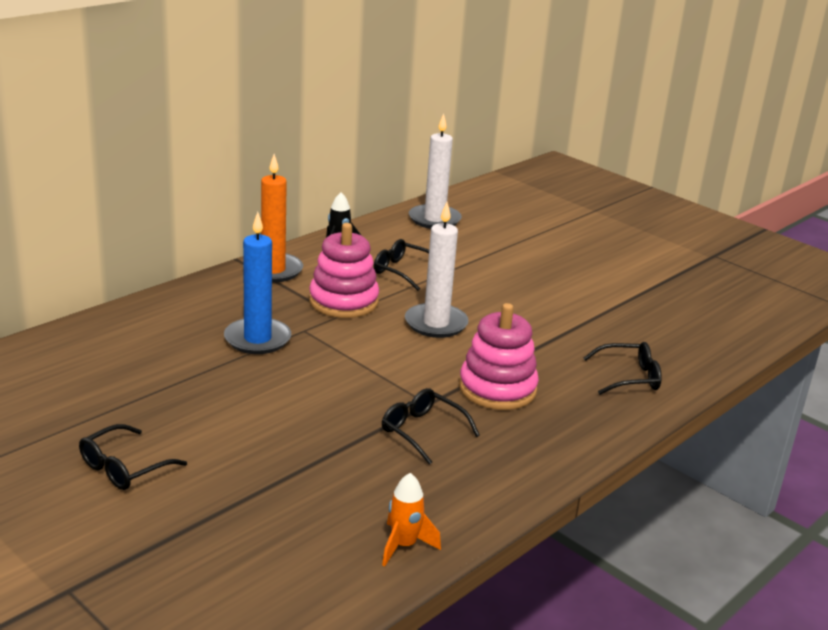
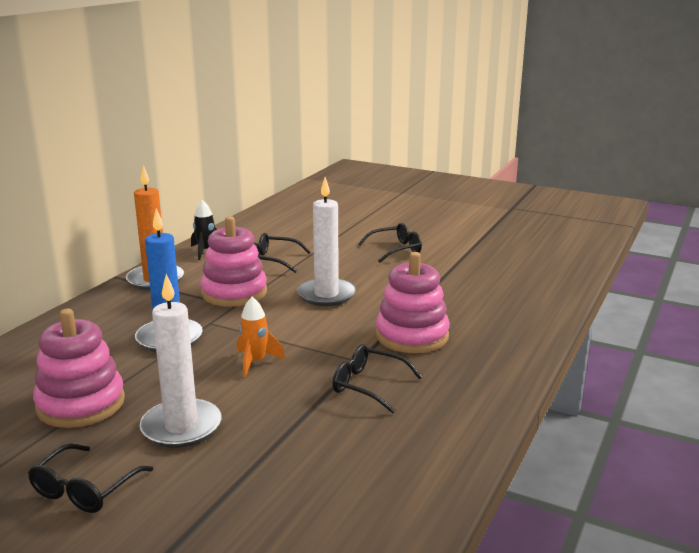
camera: 15 degrees left, 5 degrees down
(151, 388) = (81, 404): none -> pink stacking toy
(404, 546) = (415, 495): orange rocket -> orange rocket (255, 362)
(434, 219) = (277, 218): white candle -> white candle (181, 427)
(629, 377) = (513, 305): black glasses -> black glasses (396, 250)

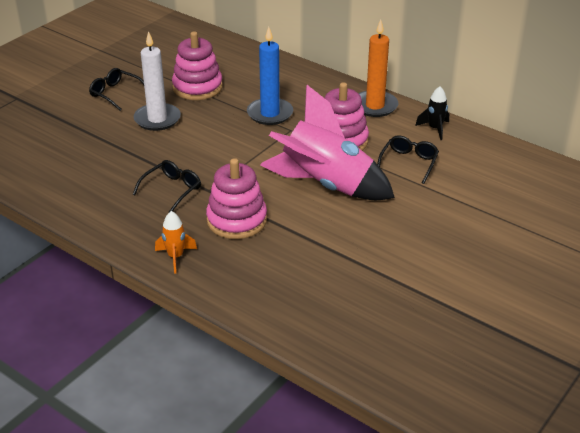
camera: 100 degrees right, 15 degrees up
(255, 362) = (223, 146): orange rocket -> orange rocket (175, 257)
(326, 295) = (326, 185): white candle -> pink rocket
(396, 250) = (428, 239): black glasses -> none

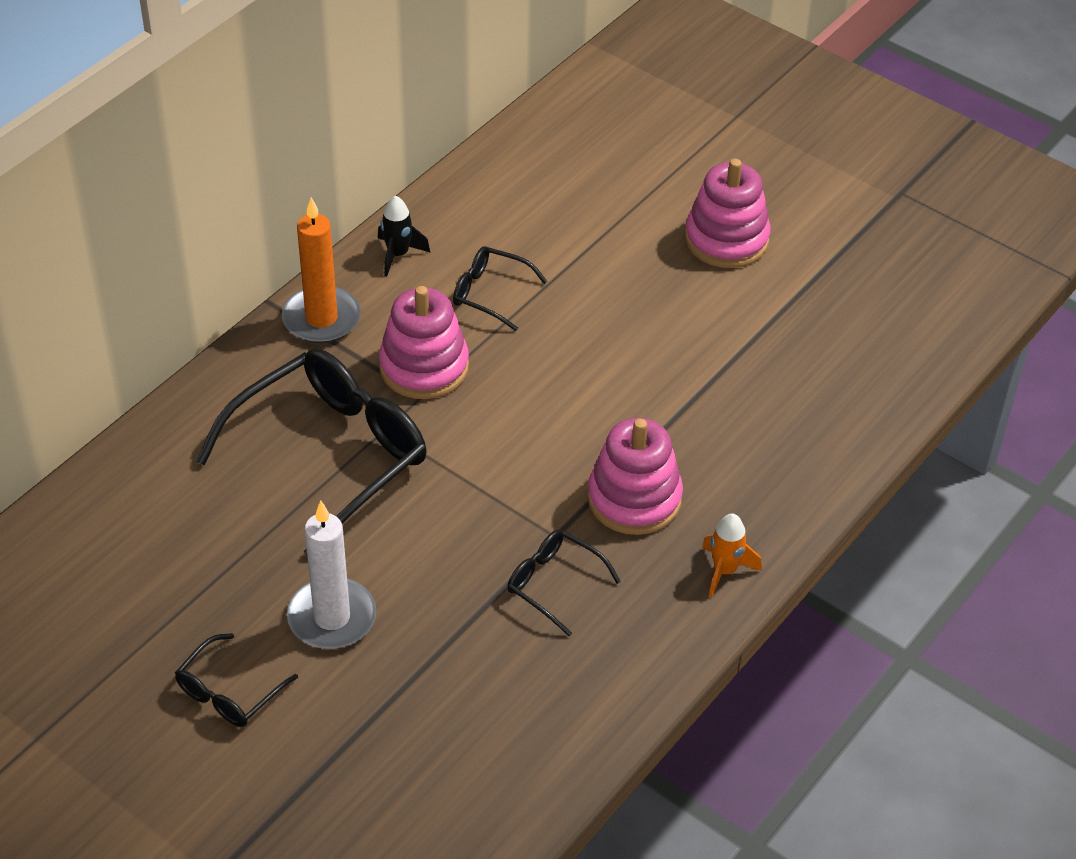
camera: 90 degrees left, 10 degrees up
(197, 87) = (224, 561): pink stacking toy -> pink stacking toy (726, 239)
(270, 114) = (330, 455): blue candle -> black glasses
(326, 185) = (546, 391): pink rocket -> none

